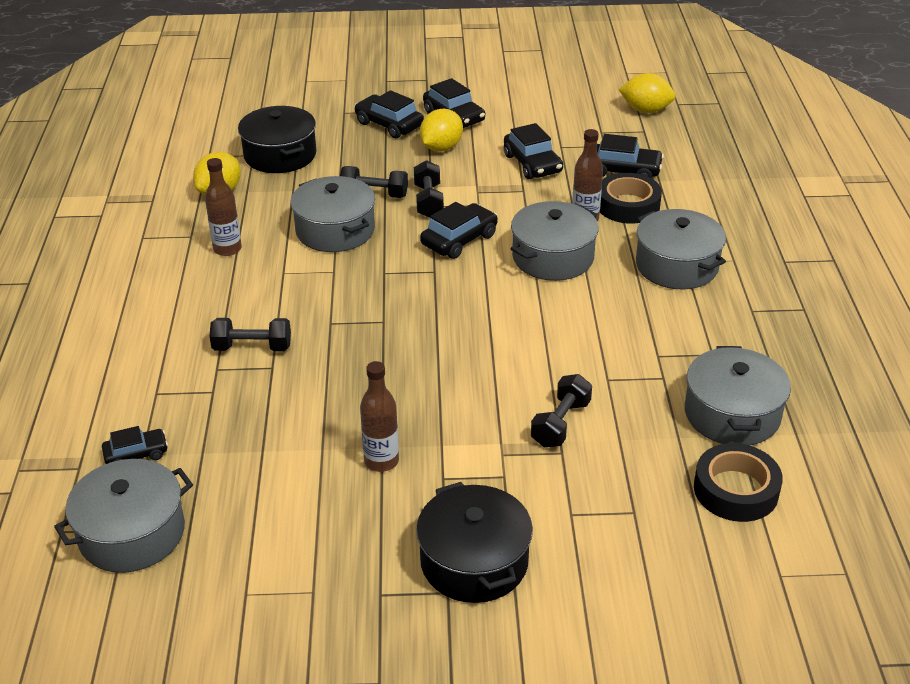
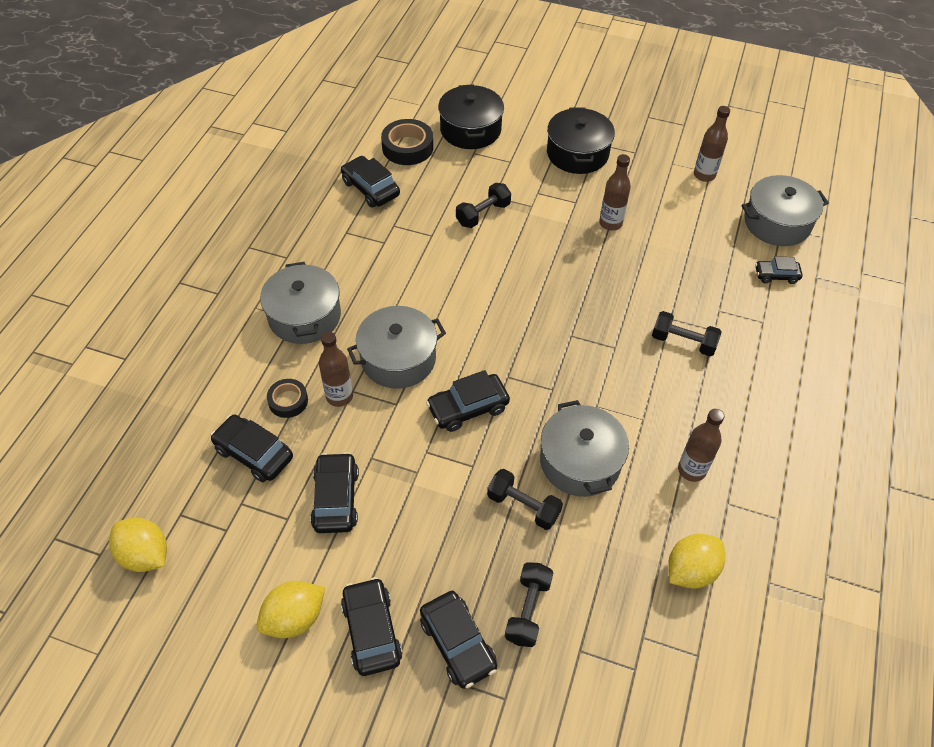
camera: 160 degrees left, 15 degrees up
(255, 585) = (704, 175): none -> brown bottle
(280, 155) = (609, 623): black pot -> black pot (470, 130)
(428, 201) = (472, 474): black dumbbell -> black dumbbell (528, 610)
(441, 148) = (417, 567): yellow lemon -> yellow lemon (294, 618)
(628, 205) = (288, 401): black tape -> black tape, size x0.61
(732, 414) = (370, 188): grey pot -> black car

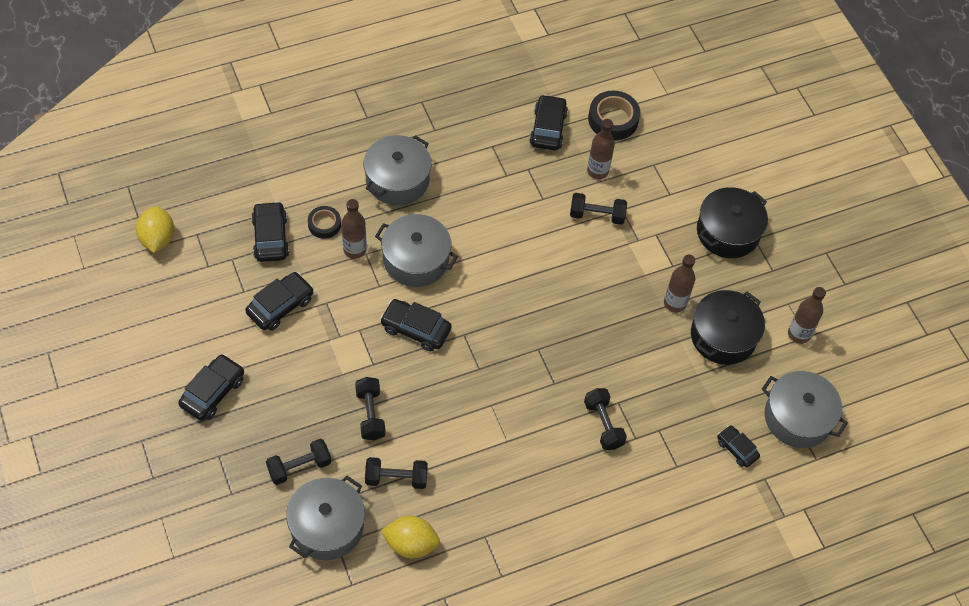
camera: 45 degrees right, 5 degrees up
(294, 618) = (186, 346): yellow lemon -> none
(458, 643) = (244, 444): black car -> none
(470, 130) = (676, 145): black pot -> black pot (723, 336)
(580, 461) = (435, 425): grey pot -> grey pot (327, 526)
(610, 533) = (396, 478): none -> black dumbbell
(691, 470) = (492, 497): brown bottle -> brown bottle (597, 171)

